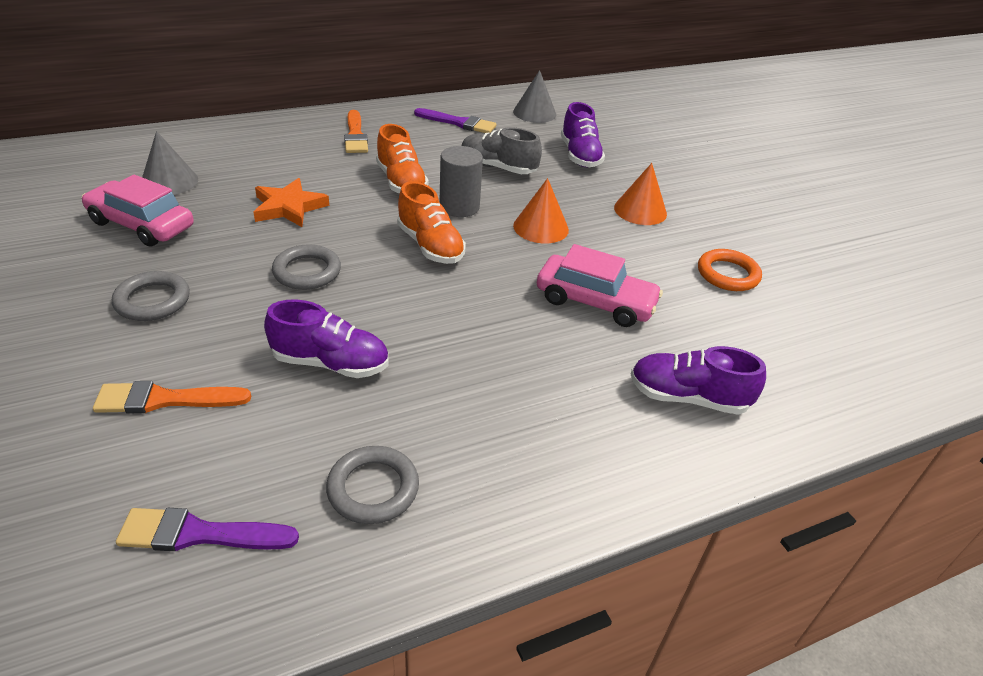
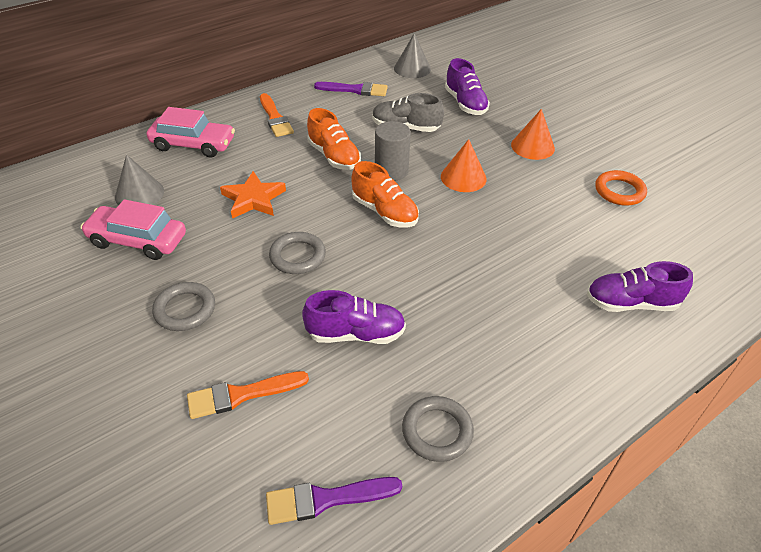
camera: 10 degrees left, 5 degrees up
(595, 302) = (532, 236): pink car -> pink car (193, 144)

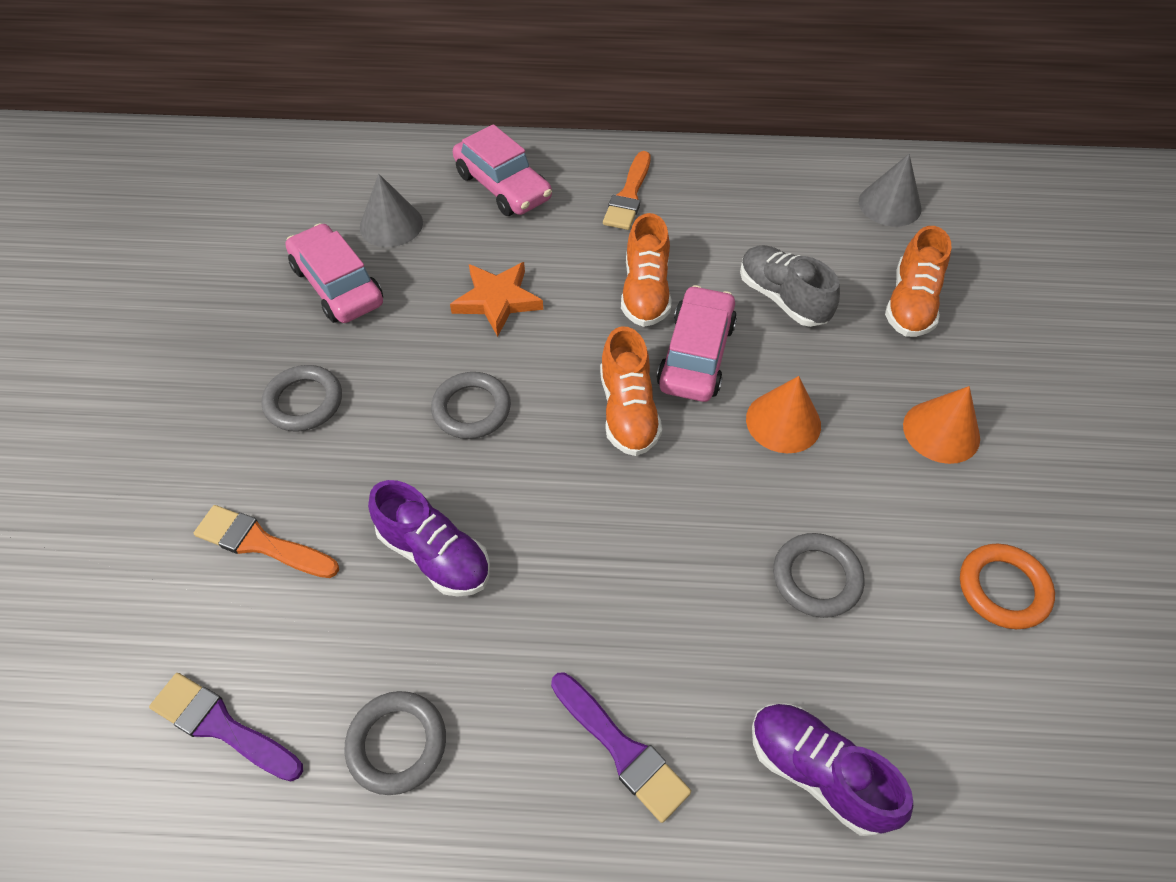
camera: 40 degrees right, 10 degrees up
(355, 90) = (772, 202): purple brush -> purple brush (621, 749)
(391, 171) = (696, 355): grey cylinder -> pink car
(465, 104) = (910, 304): purple shoe -> orange shoe
(547, 230) = (816, 578): none -> grey ring

